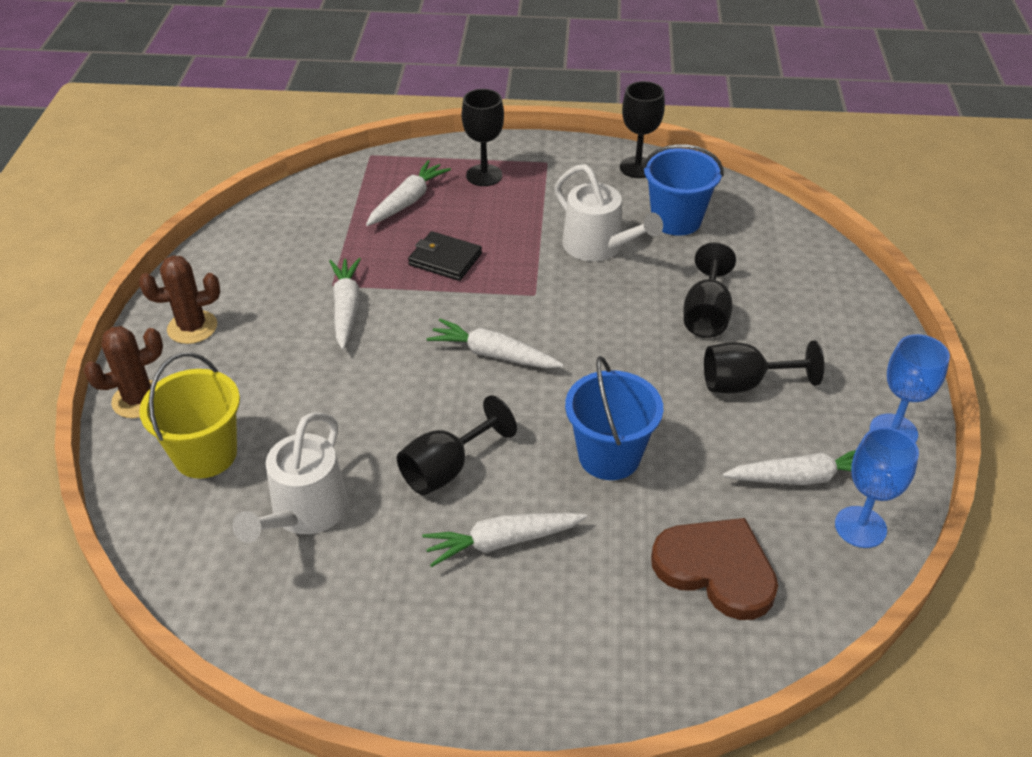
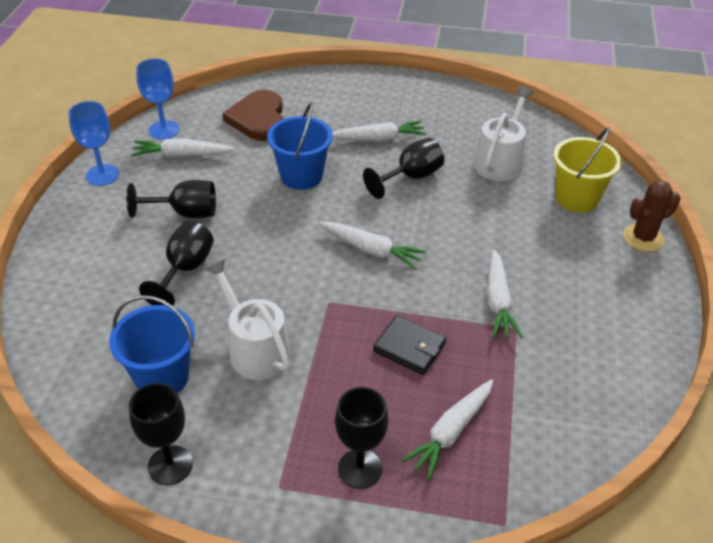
camera: 175 degrees left, 0 degrees up
(192, 327) = (629, 294): brown cactus -> none
(716, 569) = (258, 119): brown heart -> brown heart turned 45 degrees clockwise

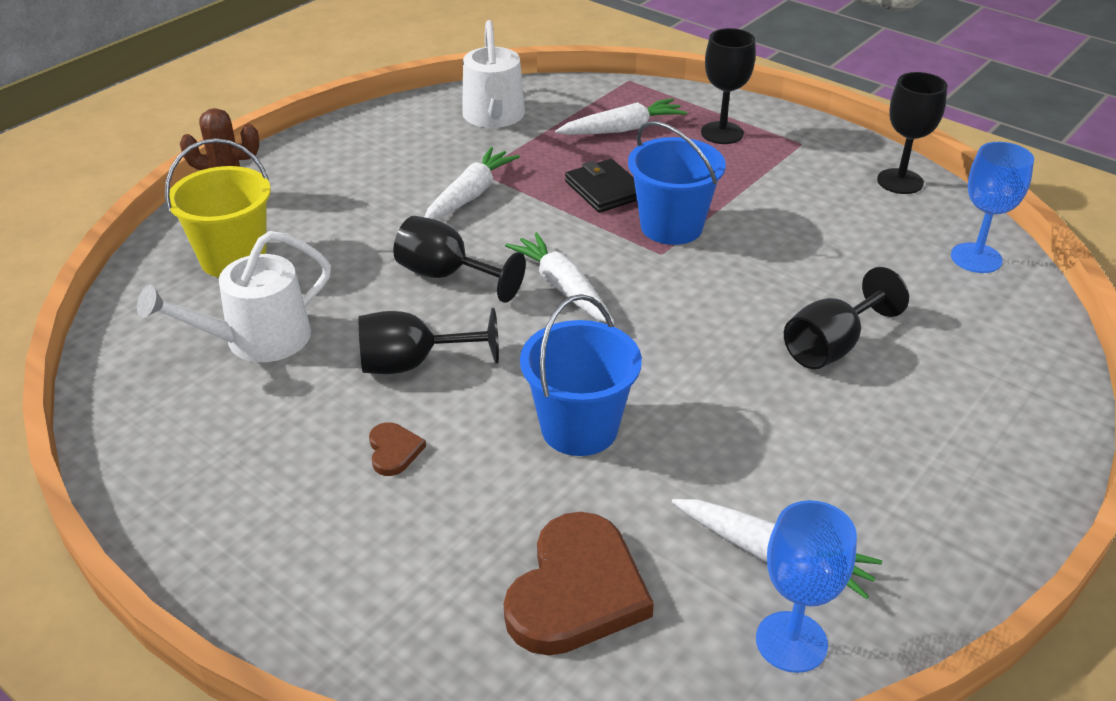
camera: 150 degrees left, 5 degrees down
(102, 175) = (944, 566): blue goblet -> blue goblet (976, 258)
(162, 377) = (893, 245): blue bucket -> blue bucket (671, 226)
(185, 213) = (805, 432): black goblet -> black goblet (447, 276)
(255, 349) = (775, 237): white watering can -> white watering can (494, 117)
(378, 139) = (394, 451): white carrot -> brown heart

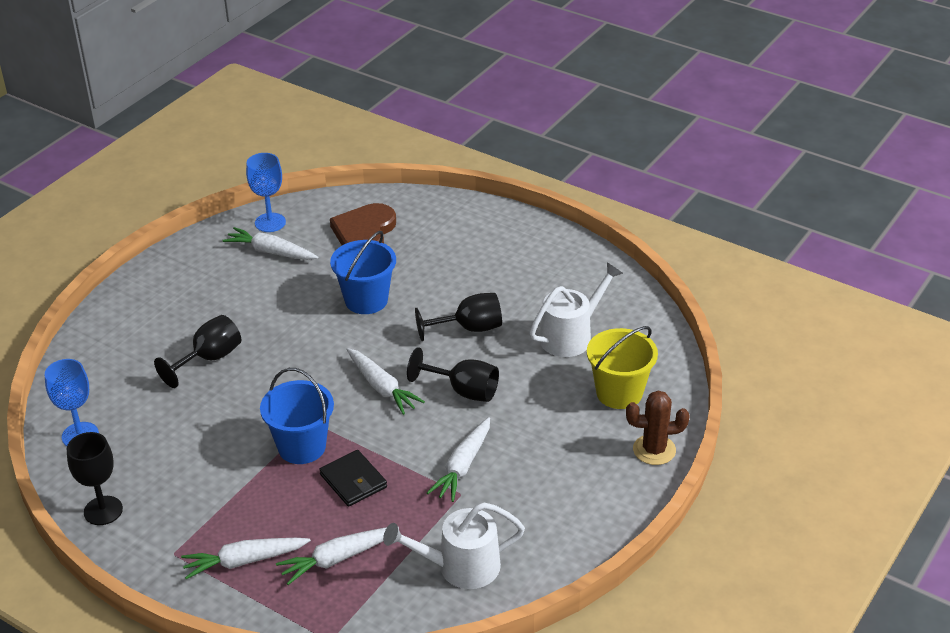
camera: 175 degrees right, 0 degrees up
(394, 451) = (466, 282): brown heart -> none
(494, 117) = (460, 567): white watering can -> white watering can turned 90 degrees counterclockwise
(722, 133) = (244, 561): black goblet -> white carrot

